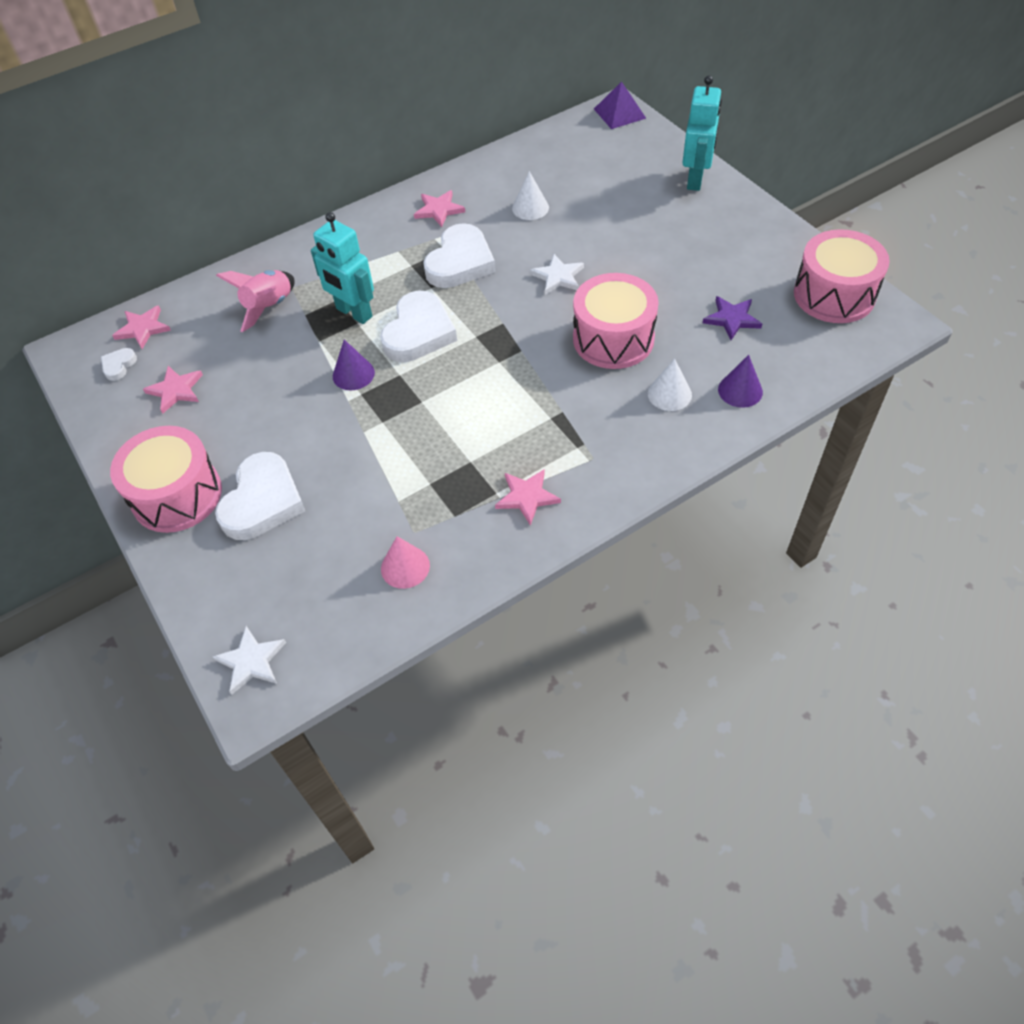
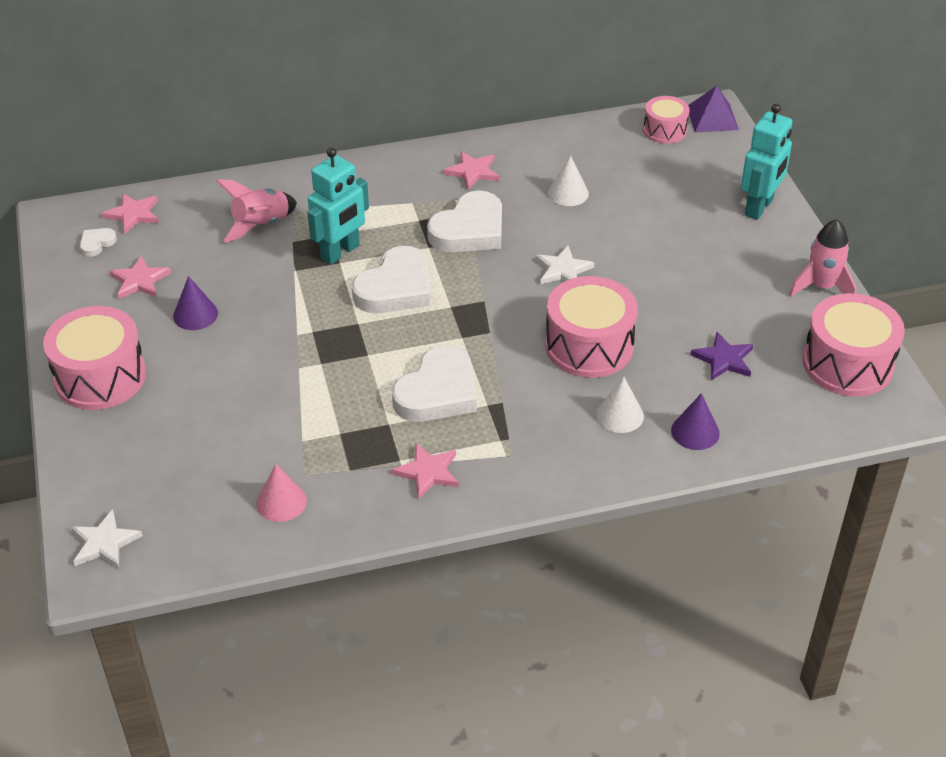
camera: 15 degrees right, 10 degrees down
(262, 501) = (176, 405): white heart -> white heart (438, 392)
(353, 313) = (340, 252): turquoise robot -> turquoise robot turned 105 degrees counterclockwise
(353, 374) = (313, 311): purple cone -> purple cone (195, 314)
(585, 133) = (665, 130): none -> pink drum
(780, 234) = (821, 287): none -> pink rocket

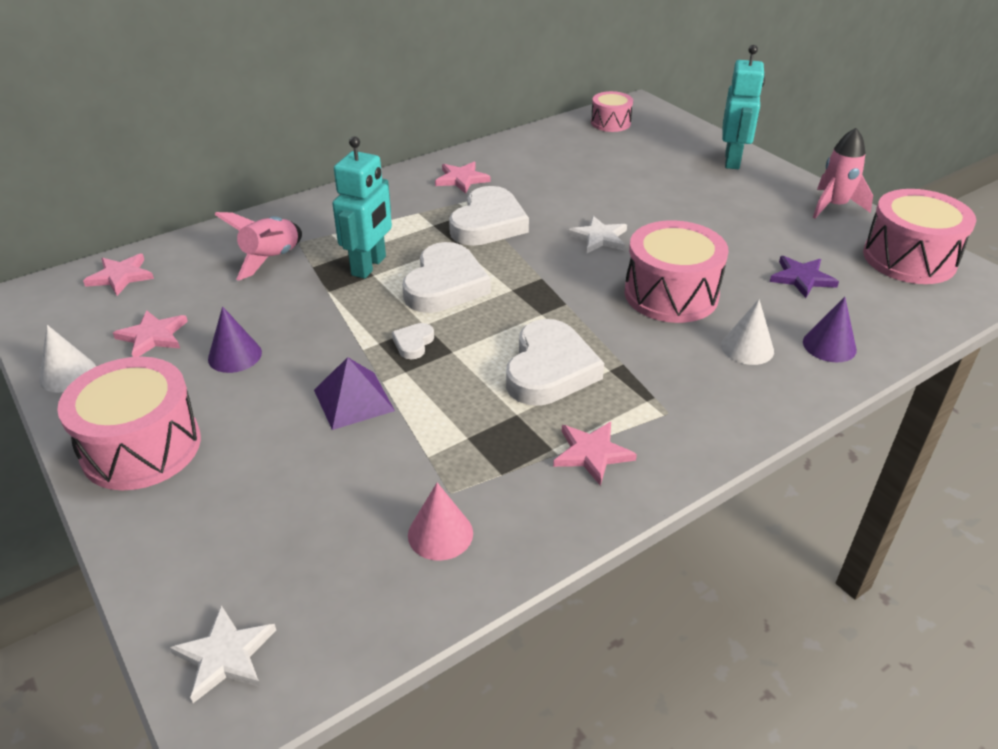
camera: 20 degrees left, 5 degrees down
(97, 243) = (86, 311): white heart -> white heart (413, 343)
(568, 193) = (560, 179): white cone -> white cone (68, 374)
(712, 118) = (643, 109): purple pyramid -> purple pyramid (354, 400)

